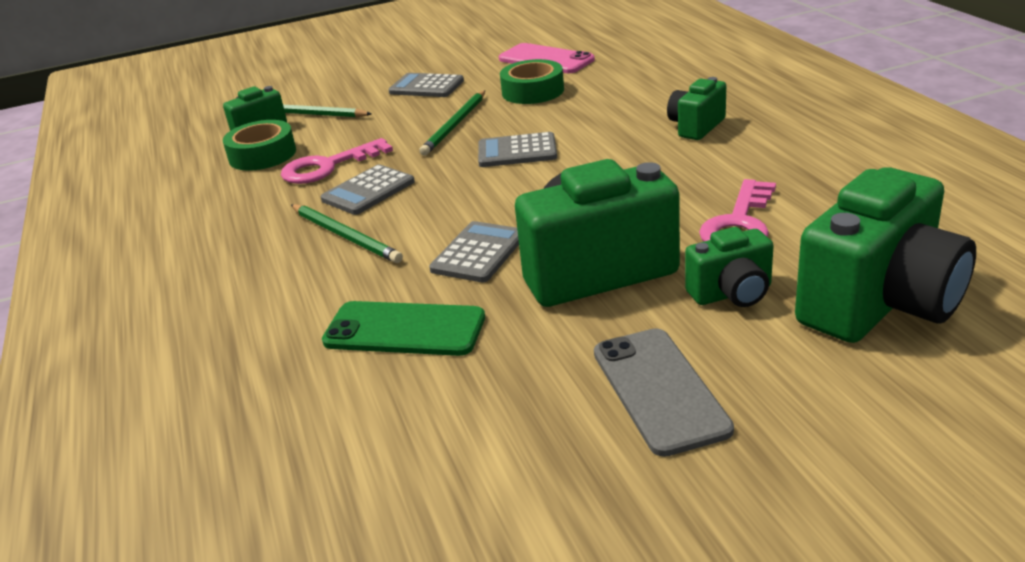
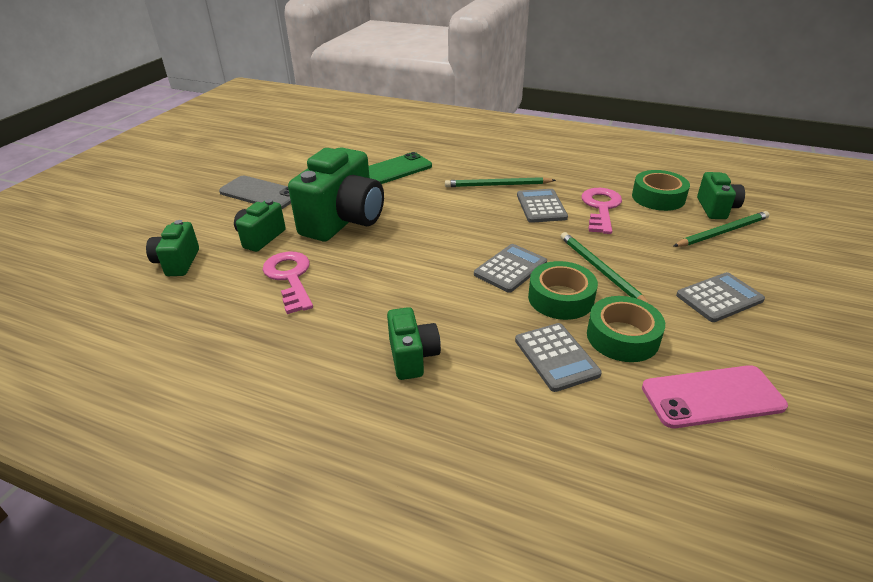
camera: 130 degrees right, 5 degrees up
(478, 253) = (415, 205): grey calculator -> grey calculator (556, 357)
(524, 121) = (560, 298): none -> green tape
(880, 304) = (177, 263): green camera -> green camera, size x0.52

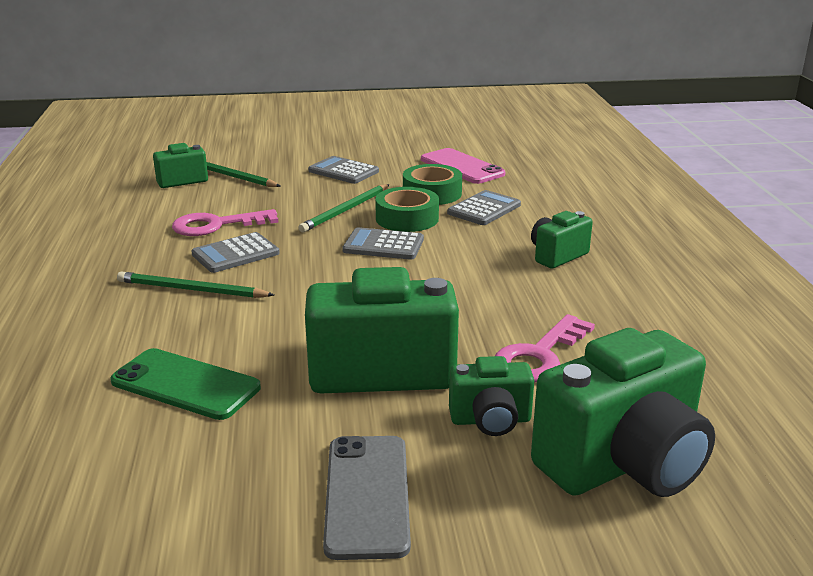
camera: 120 degrees left, 10 degrees down
(177, 263) = (623, 464): green camera -> green camera, size x1.93
(497, 185) = (191, 290): green pencil -> green pencil turned 135 degrees clockwise
(658, 197) = (171, 204): green tape -> none

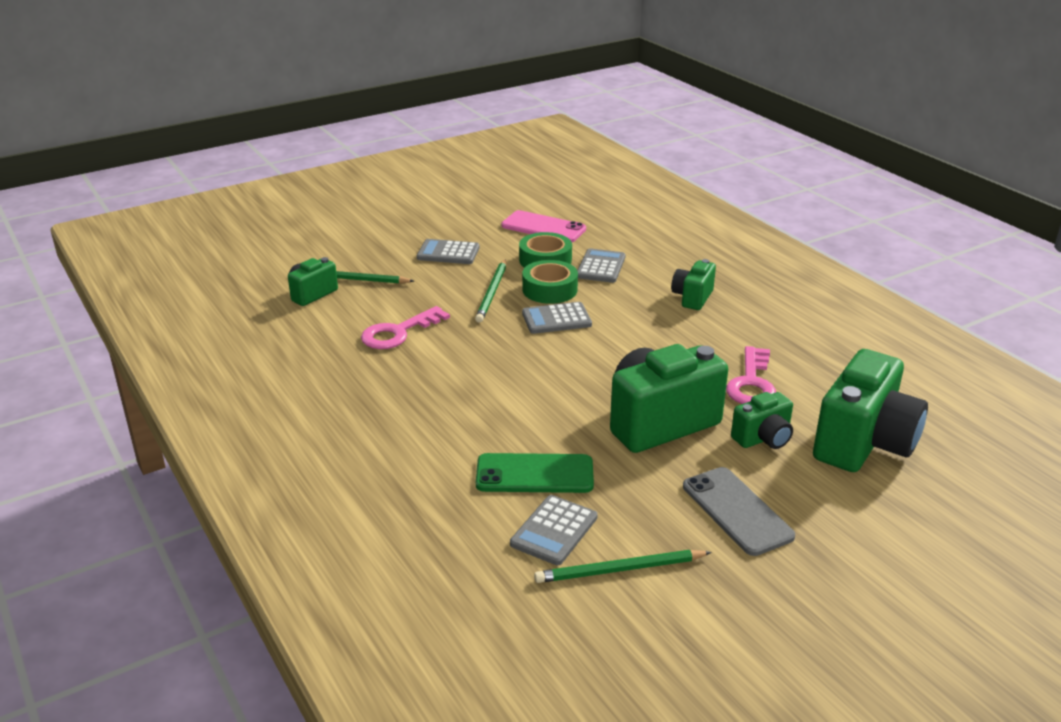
camera: 25 degrees left, 5 degrees up
(191, 290) = (447, 397): green pencil -> green pencil (619, 570)
(235, 254) = (446, 356): grey calculator -> grey calculator (554, 531)

